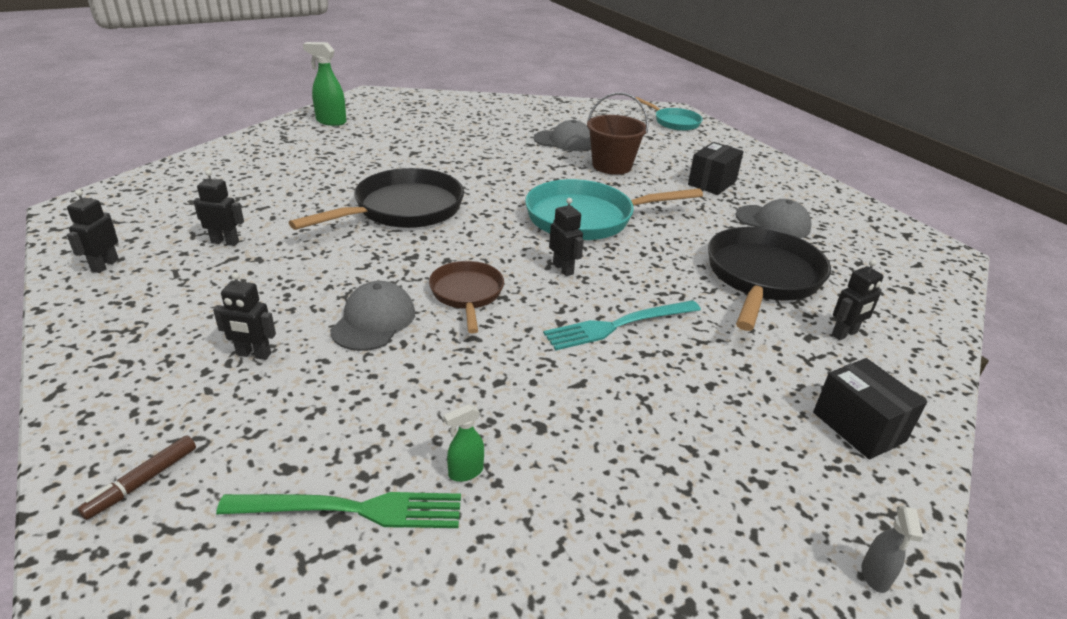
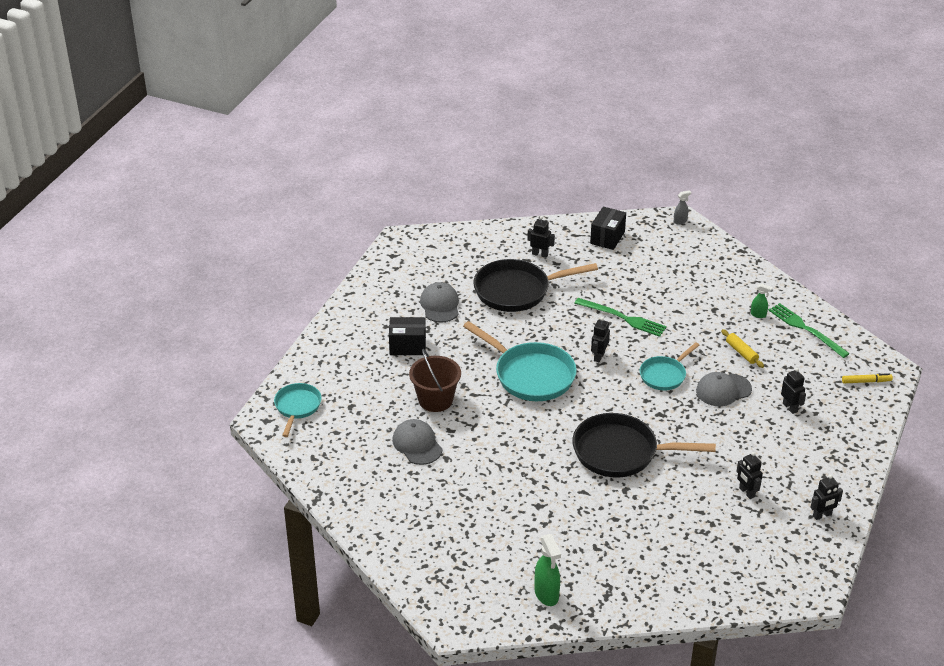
camera: 125 degrees left, 5 degrees up
(142, 482) = (866, 381): brown marker -> yellow marker
(411, 386) = (741, 352): none -> yellow rolling pin
(467, 294) = (664, 375): brown pan -> turquoise pan
(618, 325) = (623, 318): turquoise fork -> green fork

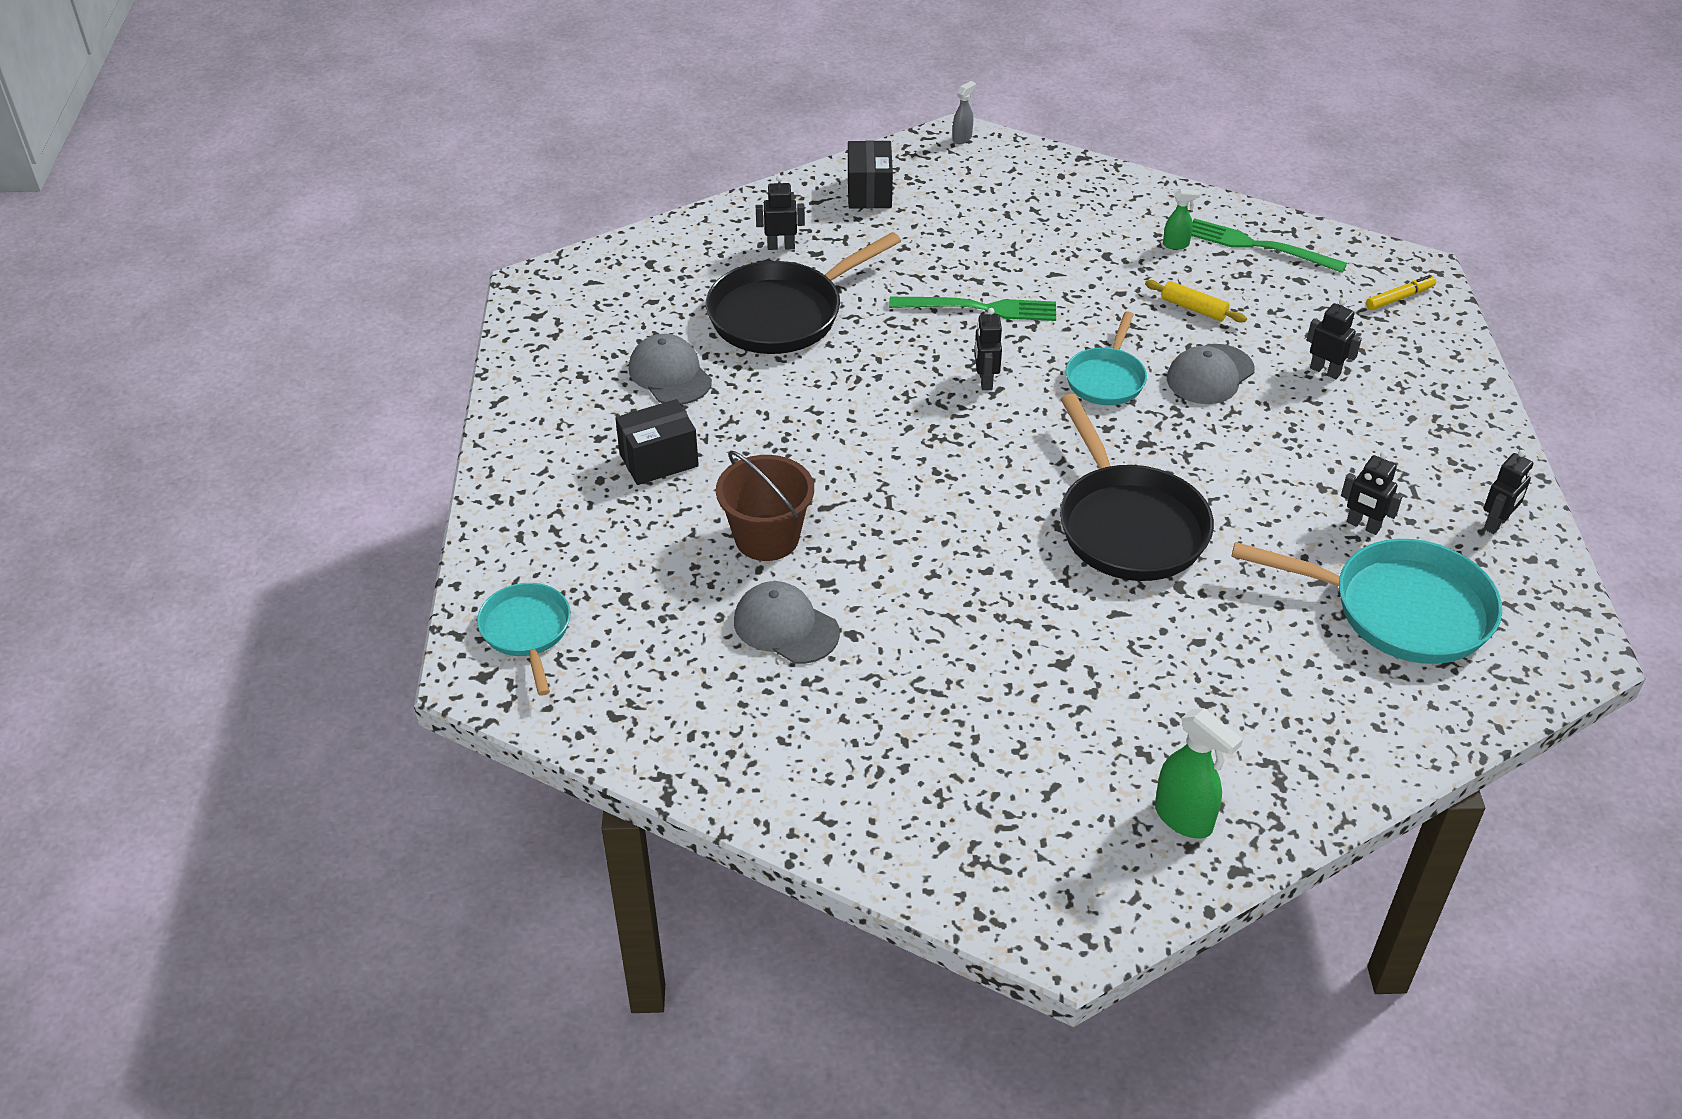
camera: 25 degrees left, 5 degrees up
(530, 375) = (897, 445): turquoise pan -> turquoise pan (1400, 610)
(621, 452) = (1128, 525): black pan -> black pan turned 90 degrees counterclockwise

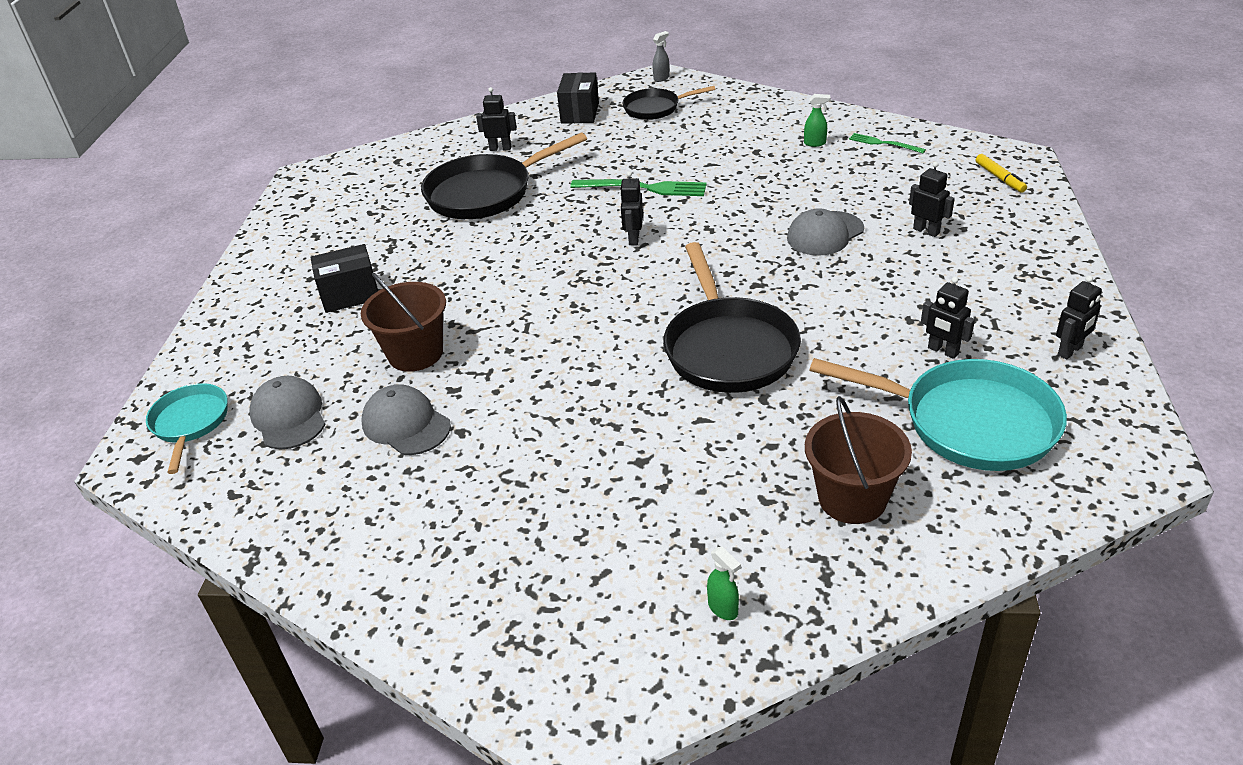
camera: 10 degrees right, 5 degrees down
(670, 374) = (383, 234): grey cap -> grey cap (289, 416)
(965, 187) = (655, 108): none -> black pan
(1106, 379) = (735, 237): turquoise pan -> none
(1184, 818) = (723, 609): green spray bottle -> green spray bottle, size x0.56
(1194, 308) = (820, 187): yellow rolling pin -> none
(1258, 246) = (884, 143): green fork -> green fork, size x0.58
(1292, 698) = (852, 498): none -> brown bucket
(1399, 298) = (999, 178): yellow marker -> yellow marker turned 90 degrees clockwise

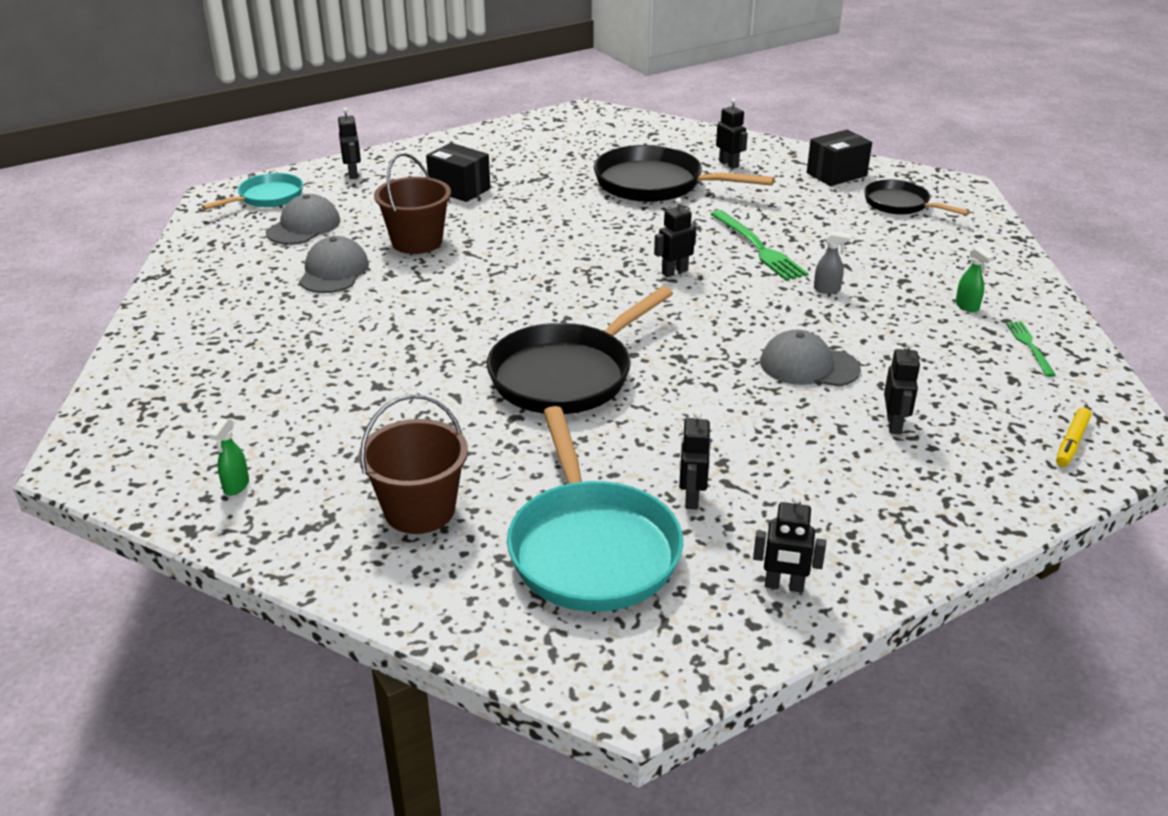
camera: 50 degrees right, 5 degrees down
(225, 349) = (353, 174): none -> black robot
(661, 78) = (959, 187): grey spray bottle -> grey spray bottle (827, 290)

